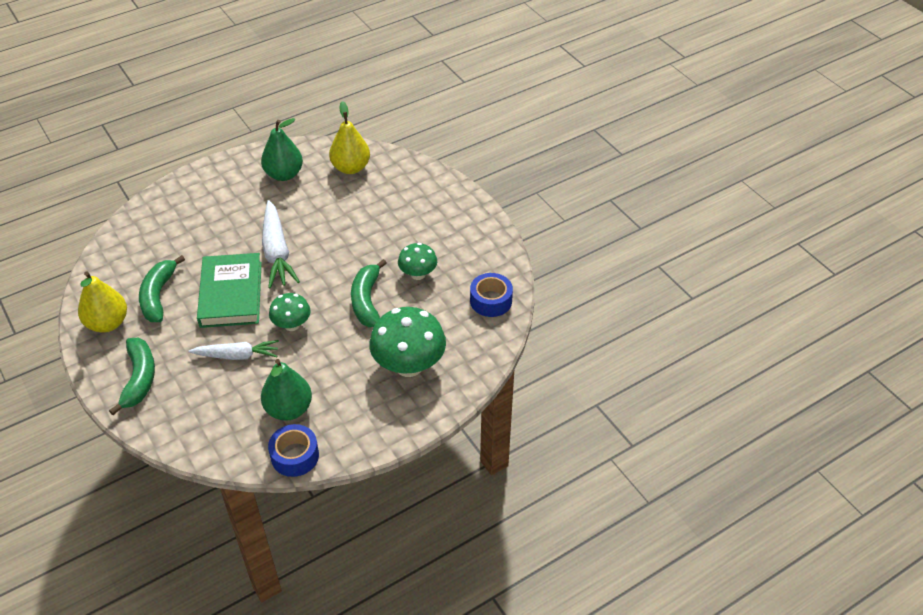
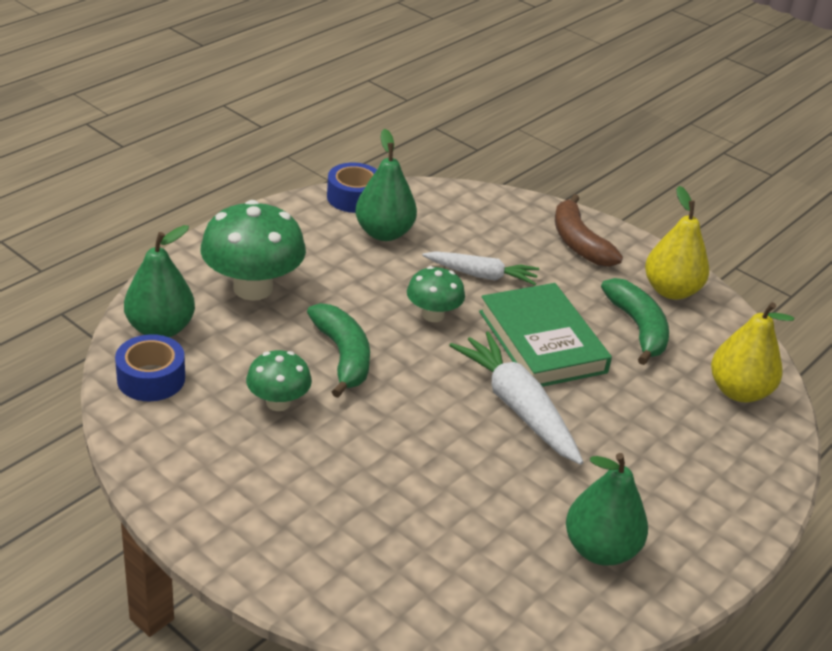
camera: 160 degrees right, 10 degrees down
(139, 379) = (579, 242): green banana -> brown banana
(237, 355) = (481, 275): white carrot -> white carrot turned 150 degrees counterclockwise
(351, 168) = (483, 587): yellow pear -> yellow pear (738, 391)
(479, 338) = (160, 329): none -> green pear

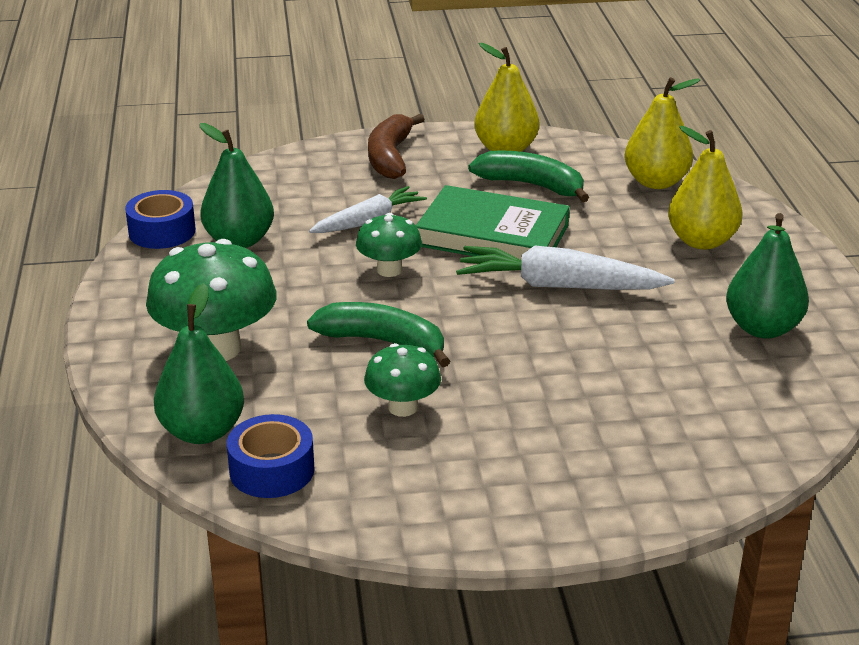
camera: 45 degrees left, 5 degrees down
(579, 242) = (390, 157): brown banana -> brown banana turned 75 degrees clockwise
(684, 457) = (701, 241): none -> yellow pear

